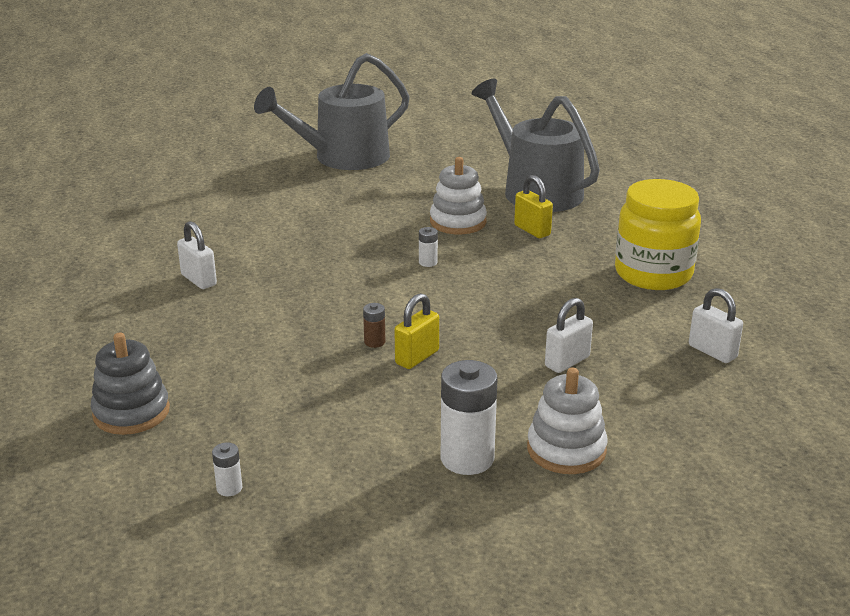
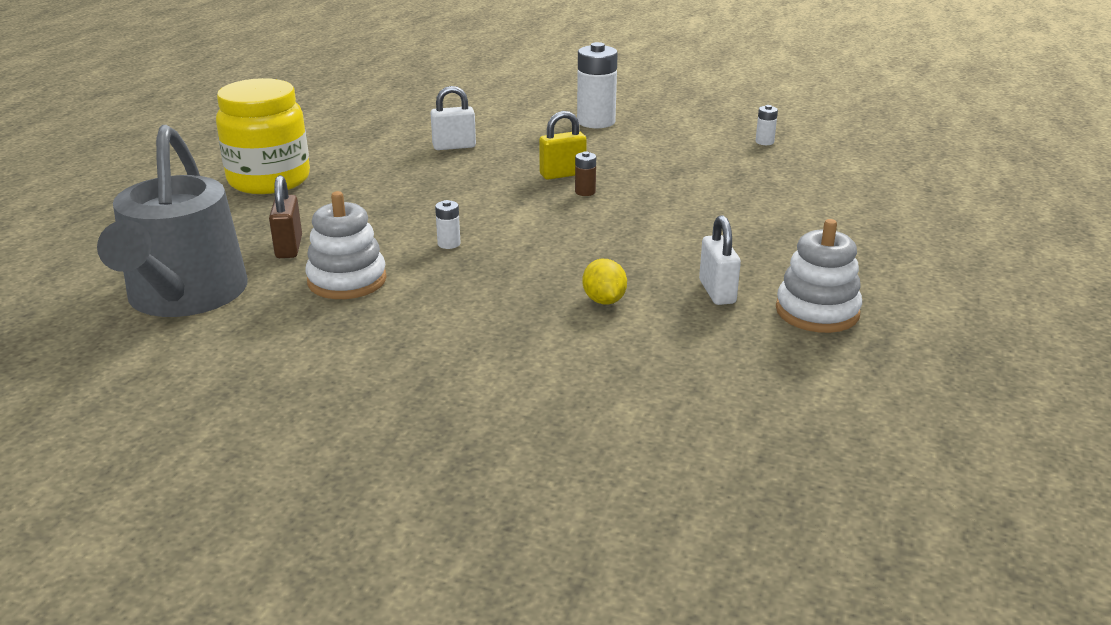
camera: 150 degrees left, 0 degrees up
(131, 412) = (826, 194): grey stacking toy -> none
(275, 254) = (604, 300): none -> yellow lemon
(343, 157) = (332, 457): grey watering can -> none
(532, 230) = (289, 247): yellow padlock -> brown padlock
(566, 450) = (529, 112): white stacking toy -> white stacking toy (817, 312)
(712, 352) = (344, 128): white padlock -> none

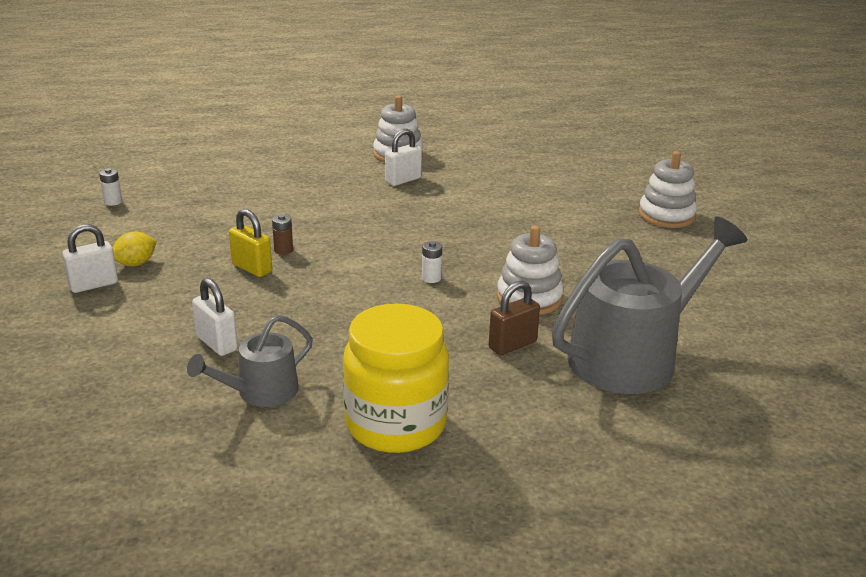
camera: 120 degrees left, 0 degrees up
(372, 150) = (261, 392): none -> grey watering can
(408, 472) = (666, 215): none -> white stacking toy
(596, 122) = (93, 285): white battery -> white padlock
(604, 300) = (450, 207): yellow lemon -> yellow lemon (136, 264)

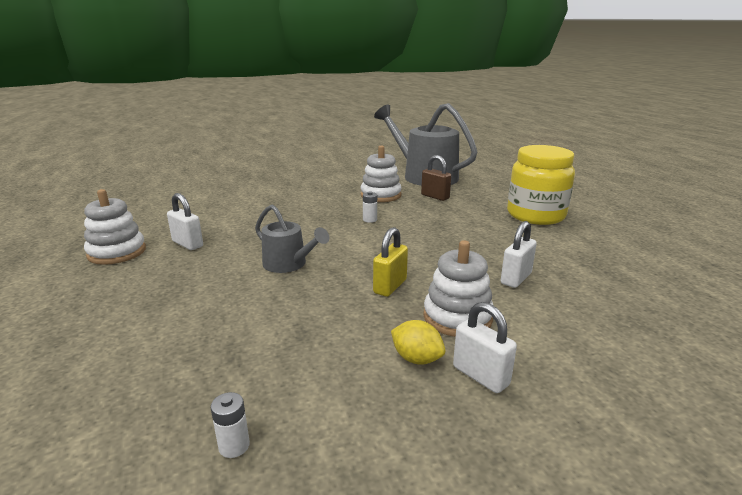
camera: 100 degrees left, 5 degrees down
(261, 392) = (552, 253): grey watering can -> grey watering can (288, 264)
(283, 250) = (349, 277): brown battery -> none
(666, 215) = (260, 170): white stacking toy -> white stacking toy (457, 317)

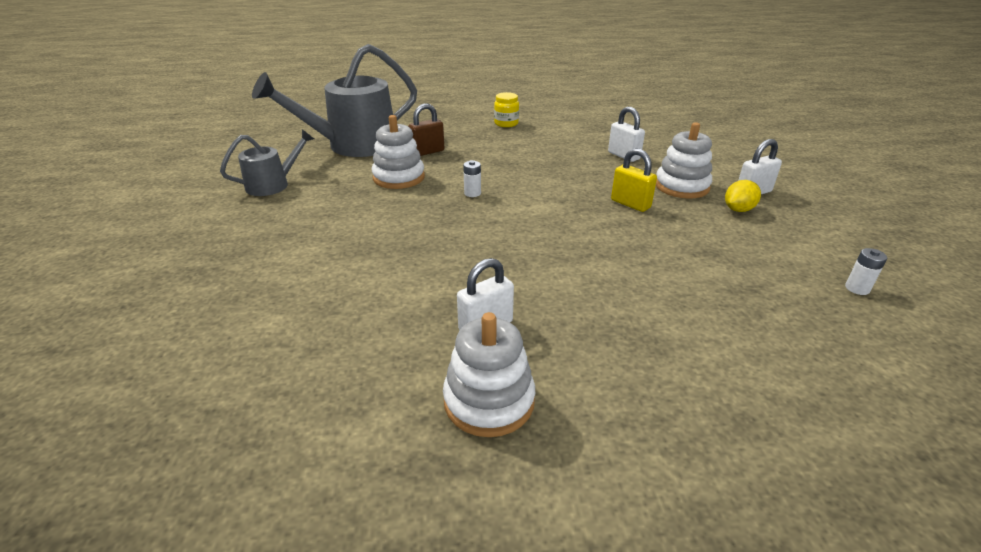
camera: 75 degrees left, 10 degrees up
(288, 264) = (573, 250): grey watering can -> grey watering can (273, 185)
(535, 215) = (506, 123): yellow jar -> yellow jar, size x0.46

